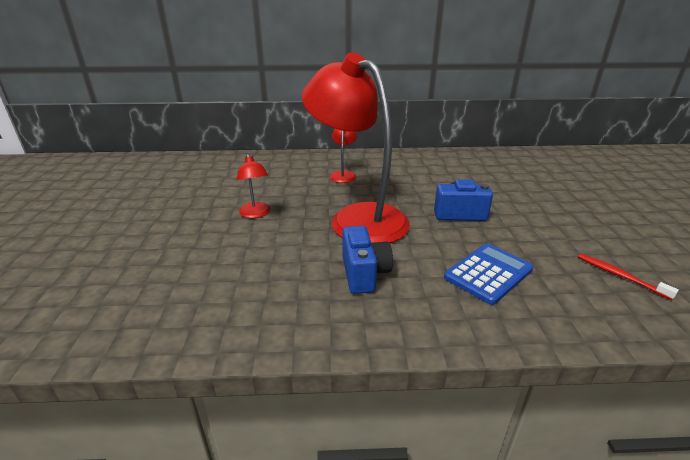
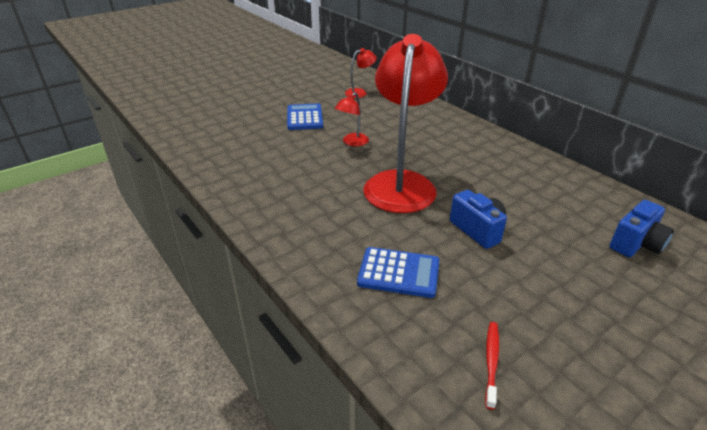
camera: 55 degrees right, 5 degrees up
(161, 220) = (304, 117): none -> blue calculator
(343, 174) = (460, 150): red lamp -> red lamp (360, 92)
(364, 274) = (332, 213): blue camera -> blue camera (636, 244)

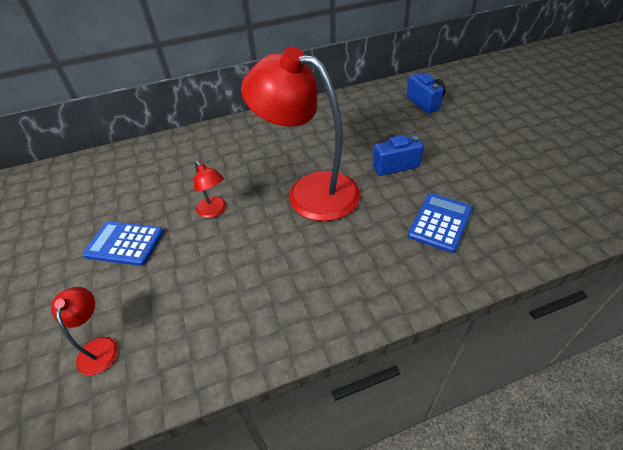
camera: 70 degrees left, 10 degrees up
(360, 92) = (102, 182): red lamp -> red lamp (99, 347)
(491, 362) = (534, 197): red toothbrush -> none

